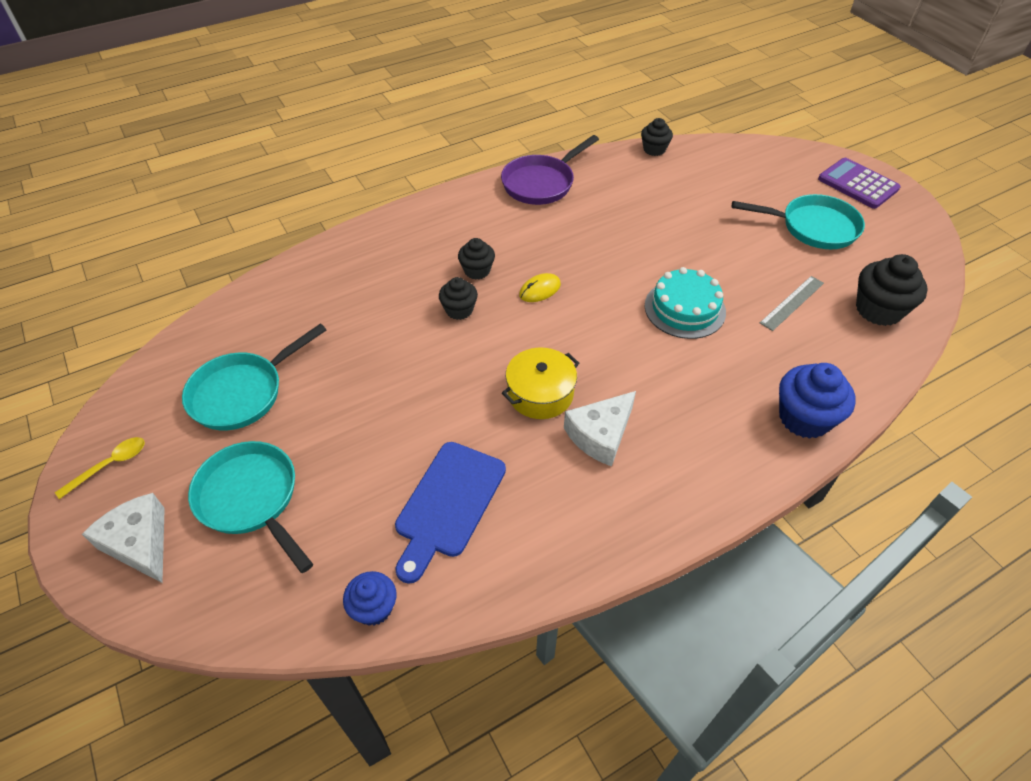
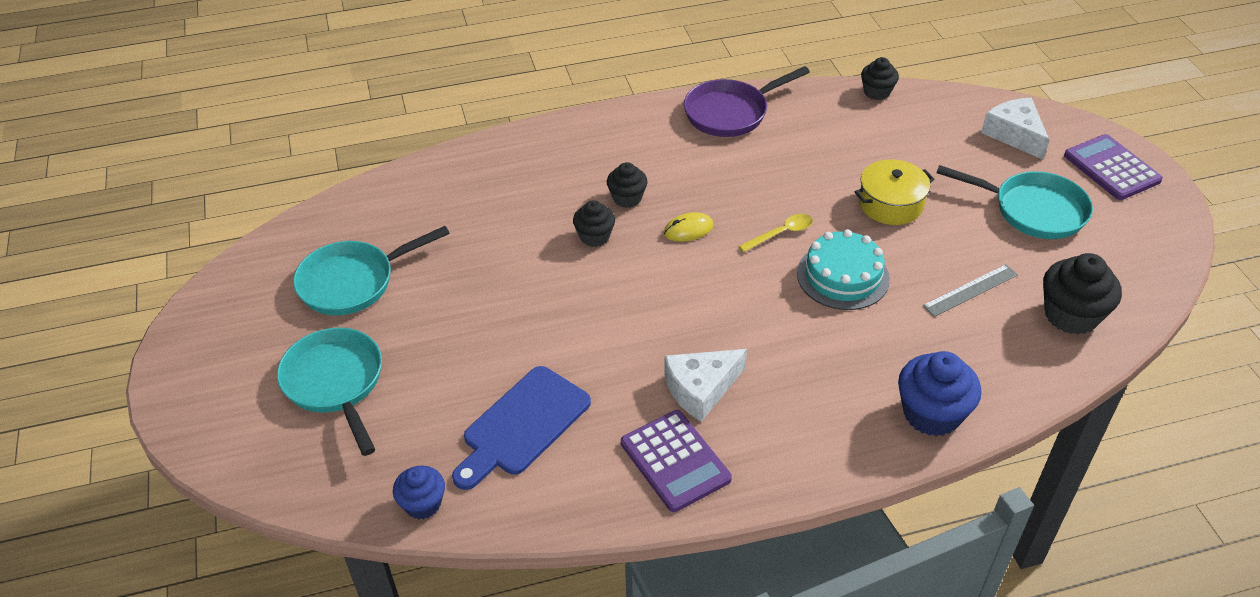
camera: 15 degrees right, 5 degrees down
(110, 465) = (214, 327): yellow spoon -> yellow spoon (781, 233)
(139, 543) = (224, 403): white cheese -> white cheese (1014, 134)
(540, 393) = (651, 336): yellow pot -> yellow pot (890, 204)
(601, 510) = (675, 461): none -> purple calculator

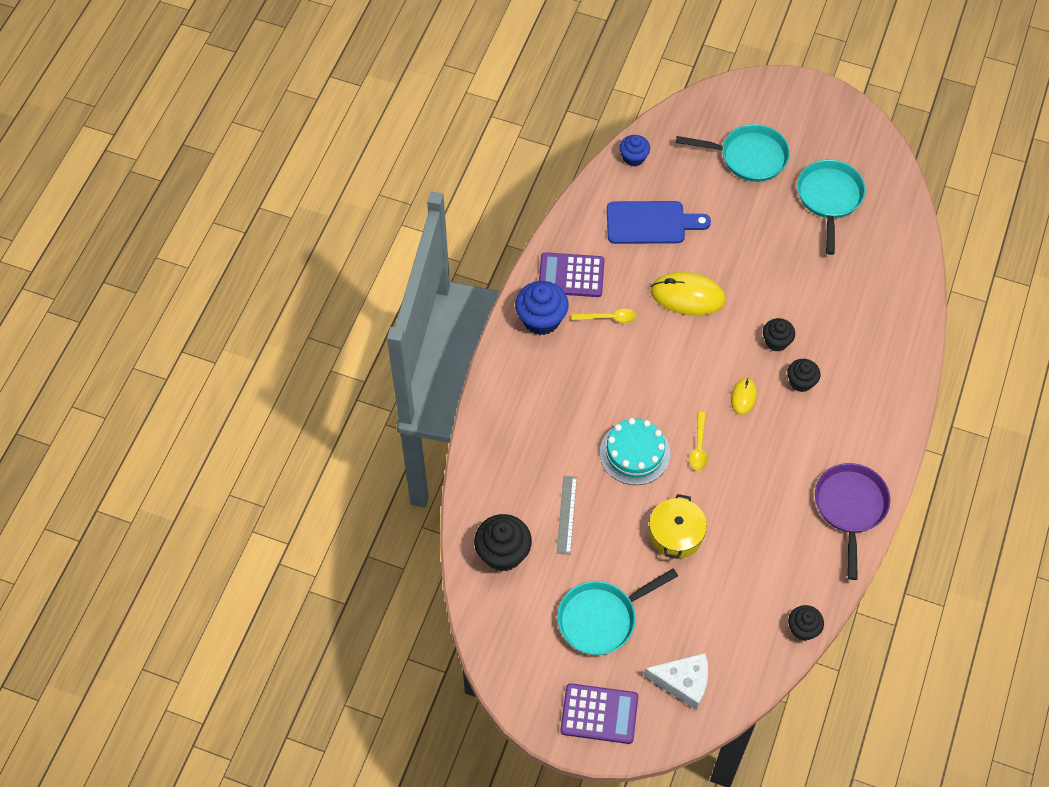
camera: 125 degrees right, 15 degrees up
(522, 425) = (650, 223): blue cutting board -> blue cutting board turned 105 degrees clockwise
(601, 335) = (687, 296): none -> yellow mouse
(701, 389) = (608, 318): white cheese -> yellow spoon
(931, 414) = (500, 415): blue cupcake -> blue cupcake (541, 319)

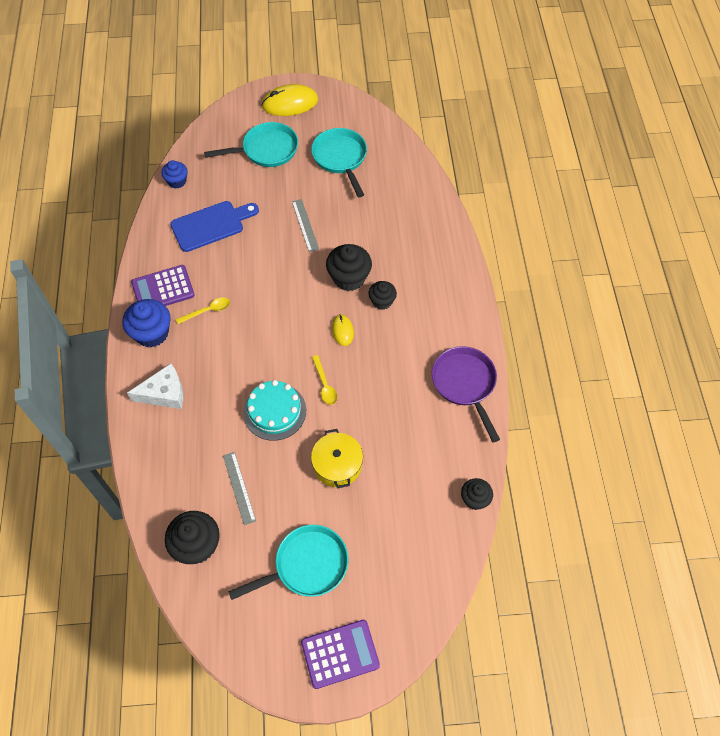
camera: 25 degrees left, 0 degrees up
(602, 618) = (306, 565): turquoise pan -> turquoise pan turned 150 degrees counterclockwise
(683, 682) = (399, 591): white cheese -> white cheese (164, 393)
(687, 296) = (264, 269): yellow mouse -> yellow mouse (290, 103)
(754, 262) = (305, 225): none -> grey ruler
(776, 341) = (349, 278): black cupcake -> black cupcake, size x1.64

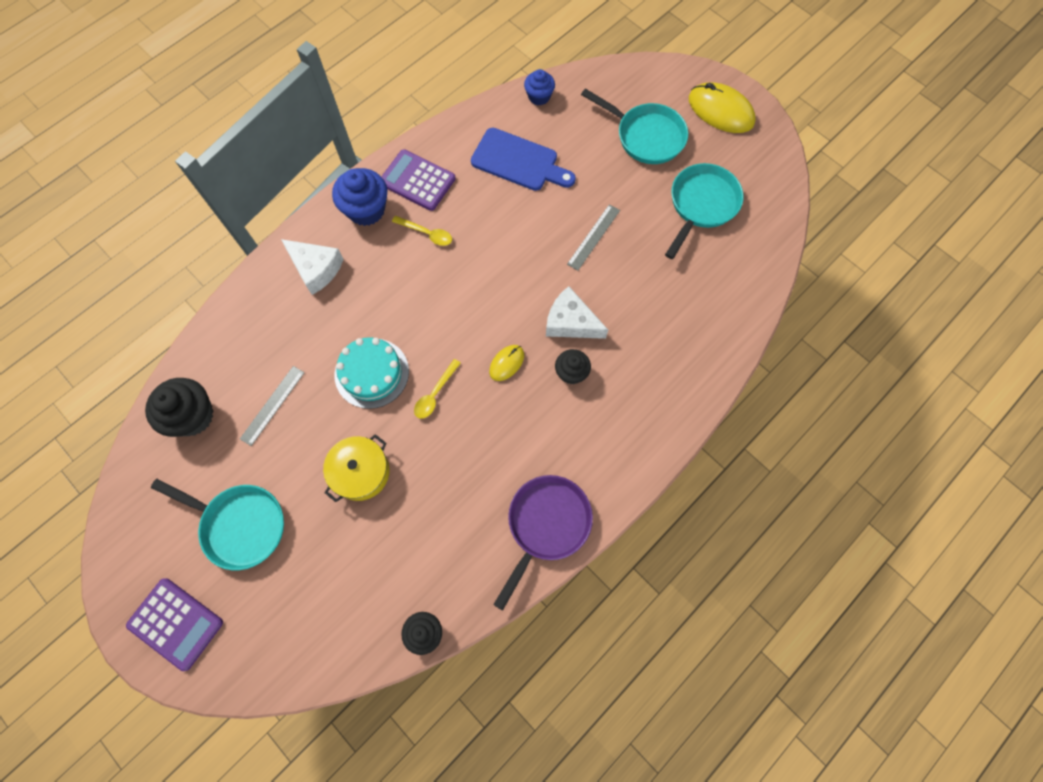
camera: 50 degrees right, 10 degrees up
(349, 278) = (570, 322): black cupcake -> white cheese

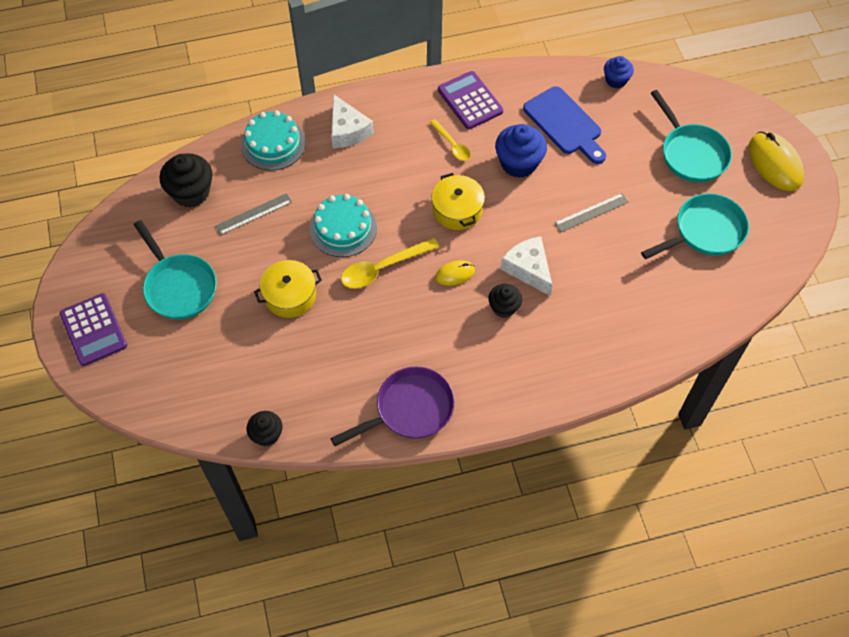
camera: 30 degrees right, 10 degrees down
(248, 320) = (273, 144): none -> turquoise cake
(366, 210) = (414, 104): blue cupcake -> blue cupcake (518, 163)
(435, 394) = (383, 268): yellow spoon -> yellow spoon, size x1.62
(470, 297) = (457, 210): none -> yellow pot

